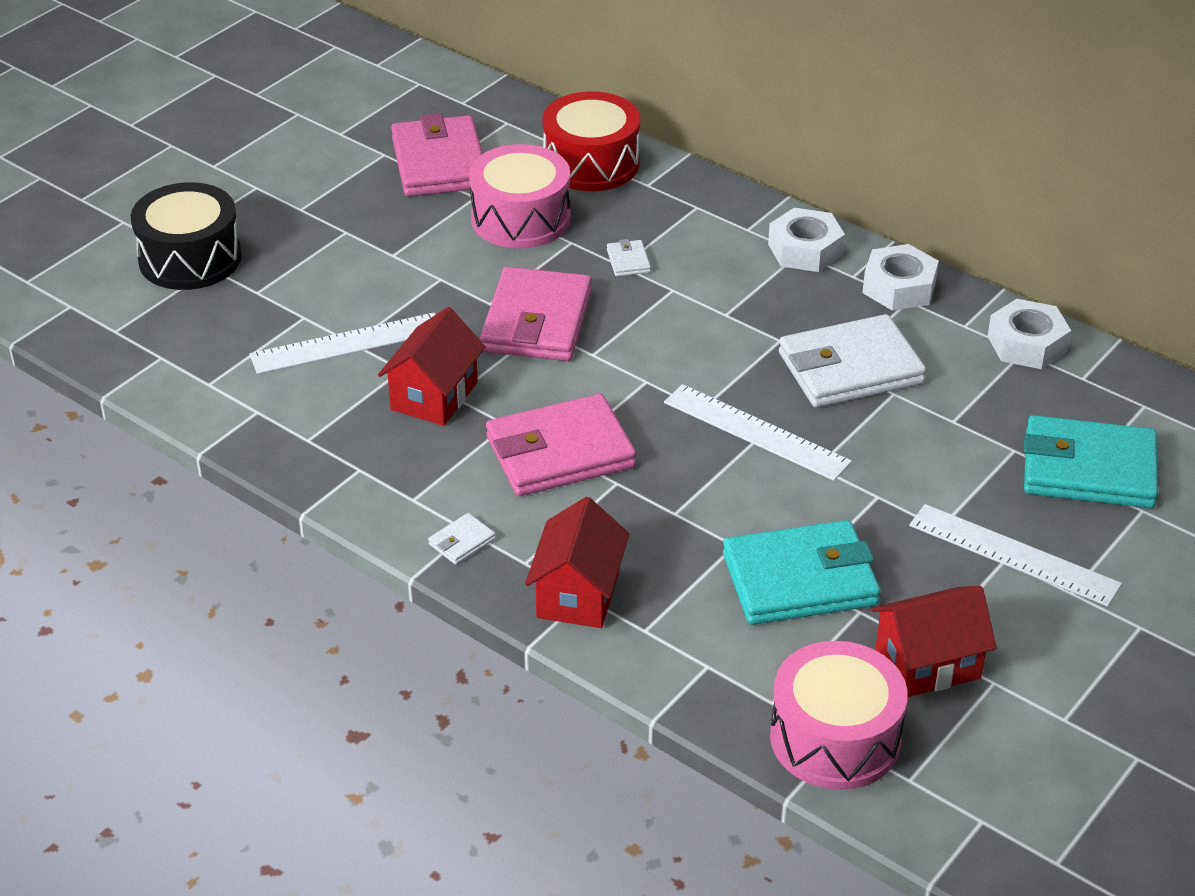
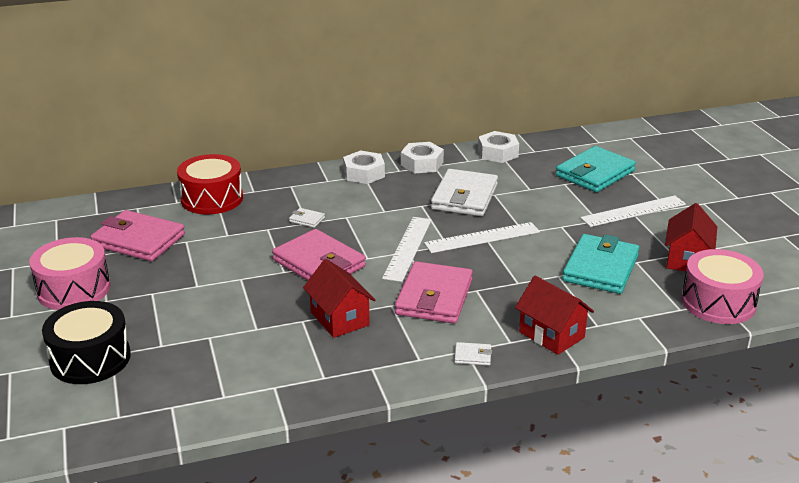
camera: 55 degrees left, 10 degrees down
(347, 343) = (255, 331): white ruler -> white ruler (408, 248)
(462, 542) = (473, 356): white wallet -> white wallet turned 75 degrees counterclockwise
(521, 218) = (226, 235): pink drum -> pink drum (74, 289)

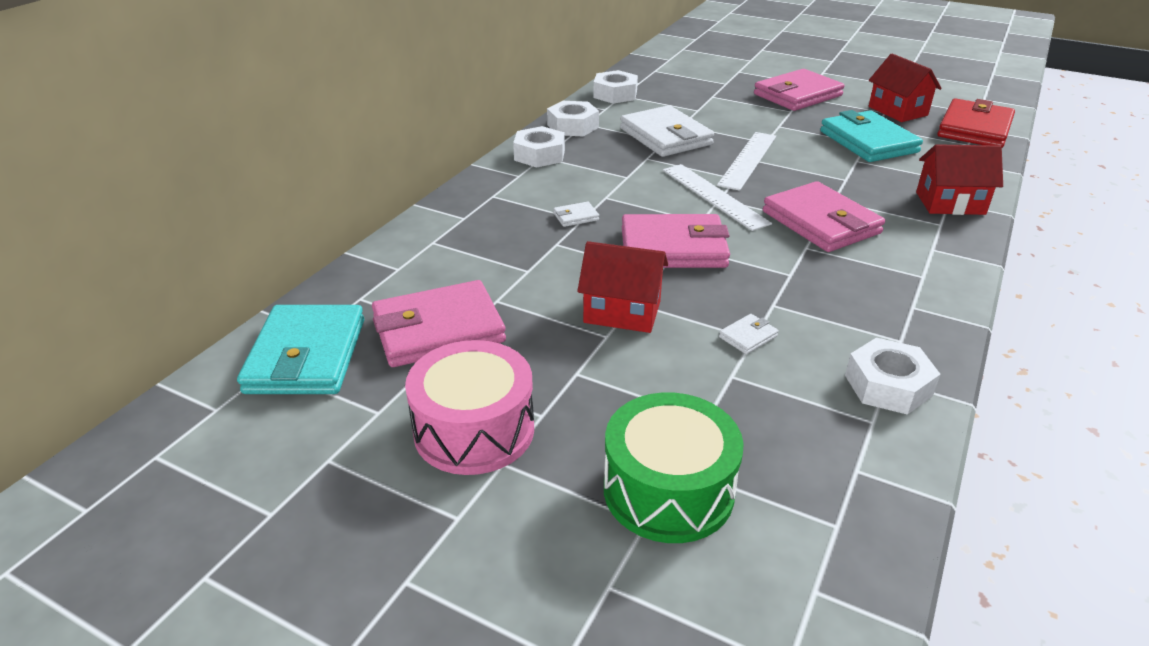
camera: 45 degrees left, 5 degrees up
(90, 359) = (668, 490): black drum -> green drum
(212, 198) = (433, 245): red drum -> none
(266, 389) = (888, 385): none -> white nut
(339, 319) = (797, 283): red house -> red house (622, 312)
(473, 356) = (946, 250): white wallet -> white wallet (748, 336)
(595, 173) = (716, 81): turquoise wallet -> turquoise wallet (306, 356)
(633, 211) = (797, 95): white ruler -> pink wallet
(718, 302) = (974, 129): pink drum -> red wallet

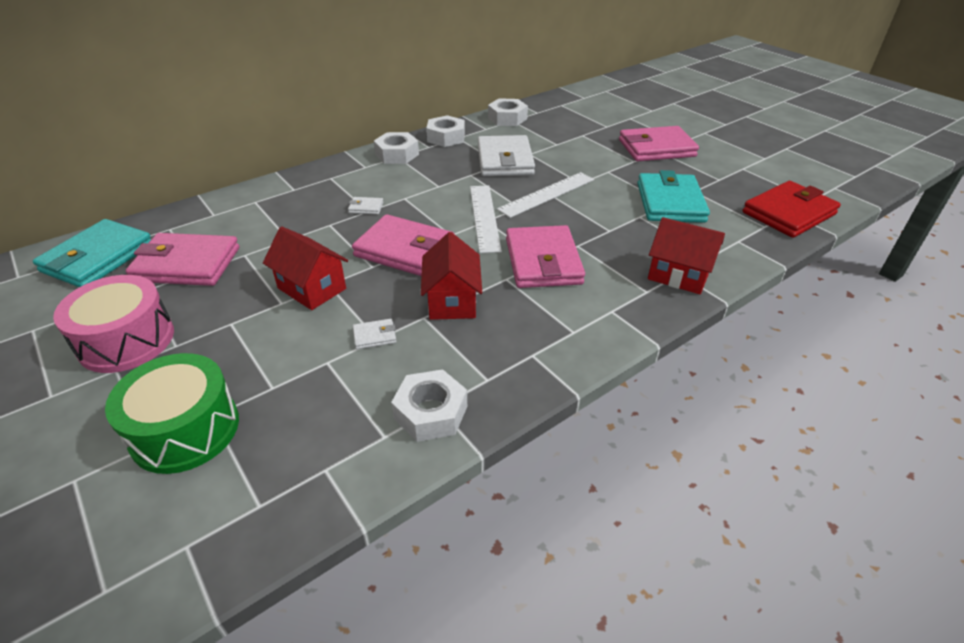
camera: 25 degrees right, 5 degrees up
(897, 111) = (732, 181): red house -> red house (452, 301)

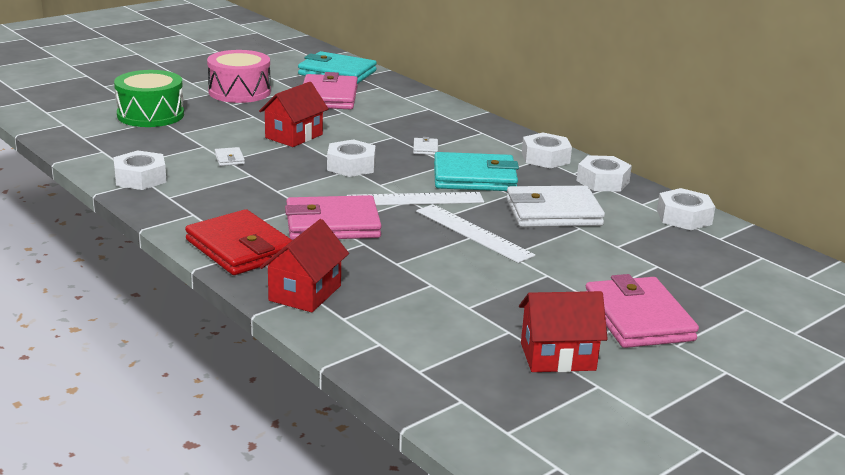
camera: 85 degrees right, 15 degrees down
(405, 250) = (351, 166): pink wallet -> white nut
(452, 301) = (271, 185): red house -> red house (557, 356)
(670, 202) = (470, 308): turquoise wallet -> turquoise wallet (474, 178)
(788, 213) = (458, 398): red wallet -> red wallet (240, 248)

